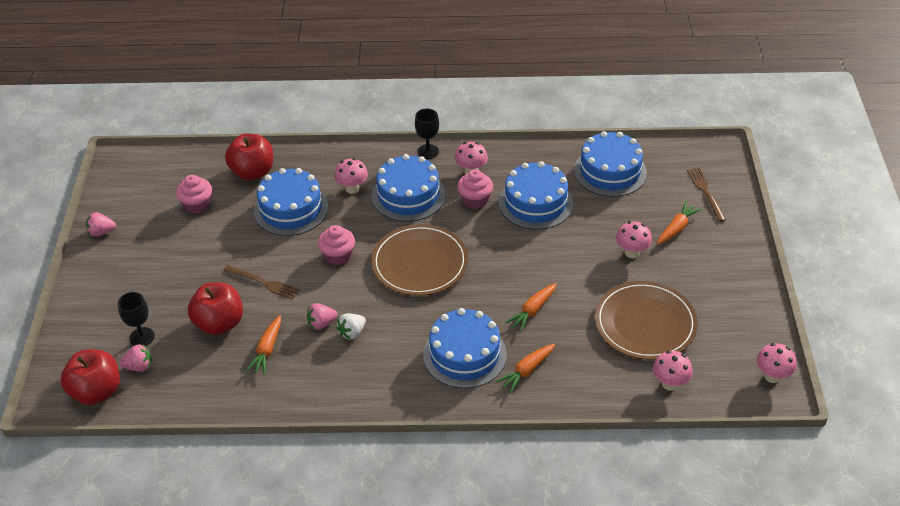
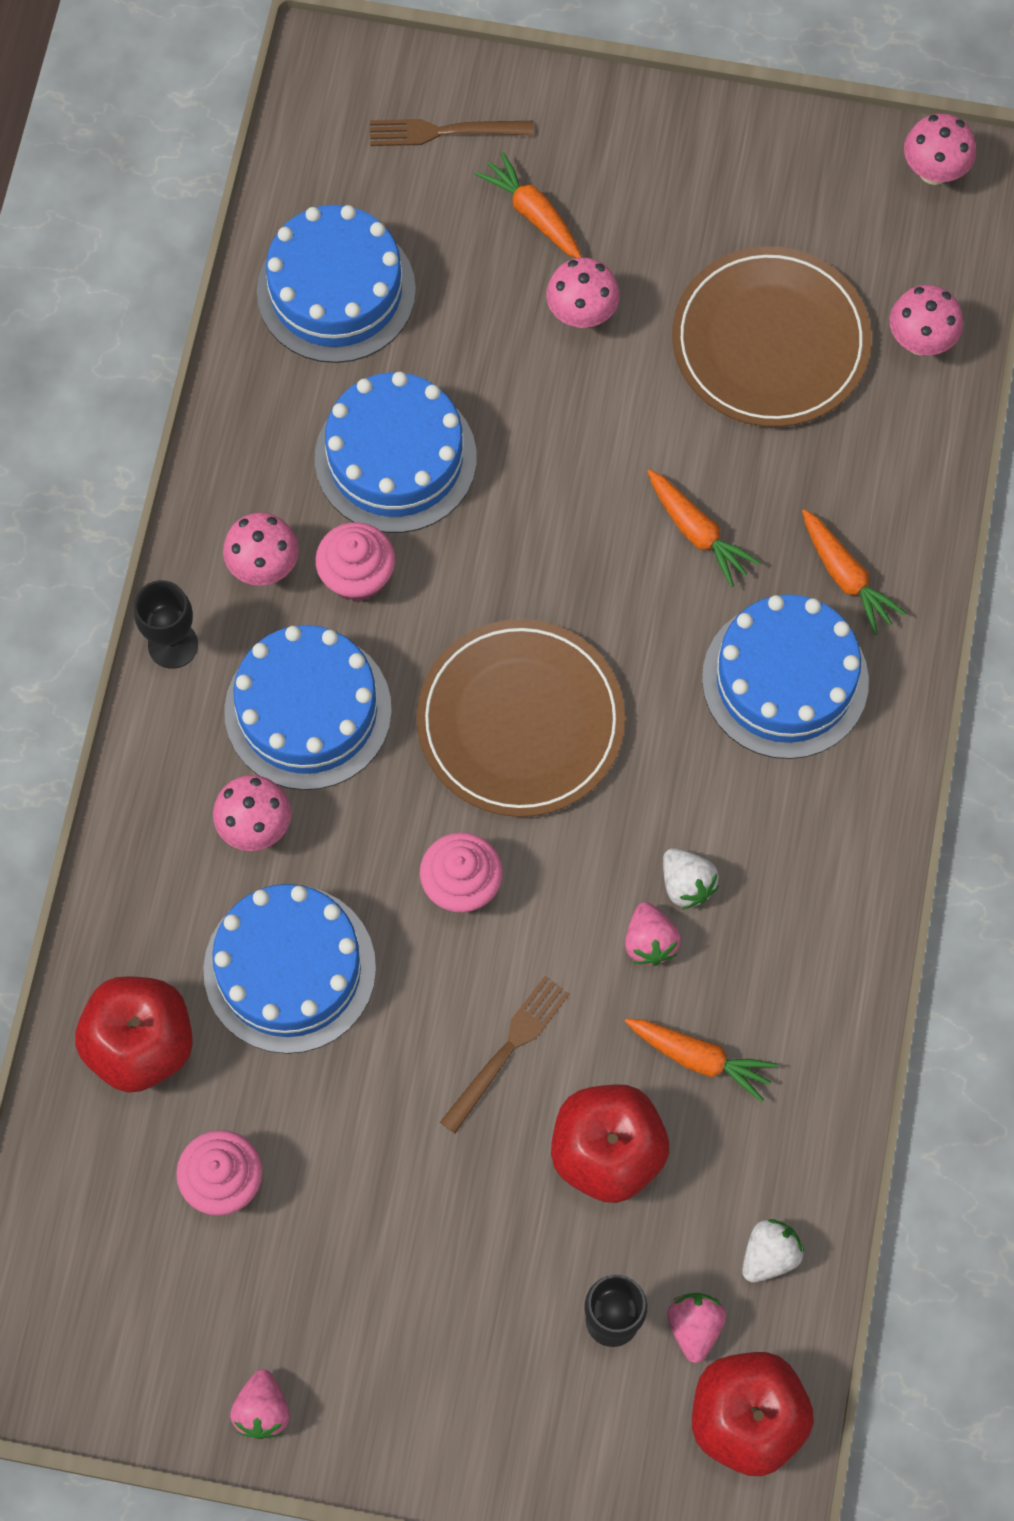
camera: 80 degrees left, 25 degrees up
(174, 389) = (769, 1255): none -> white strawberry

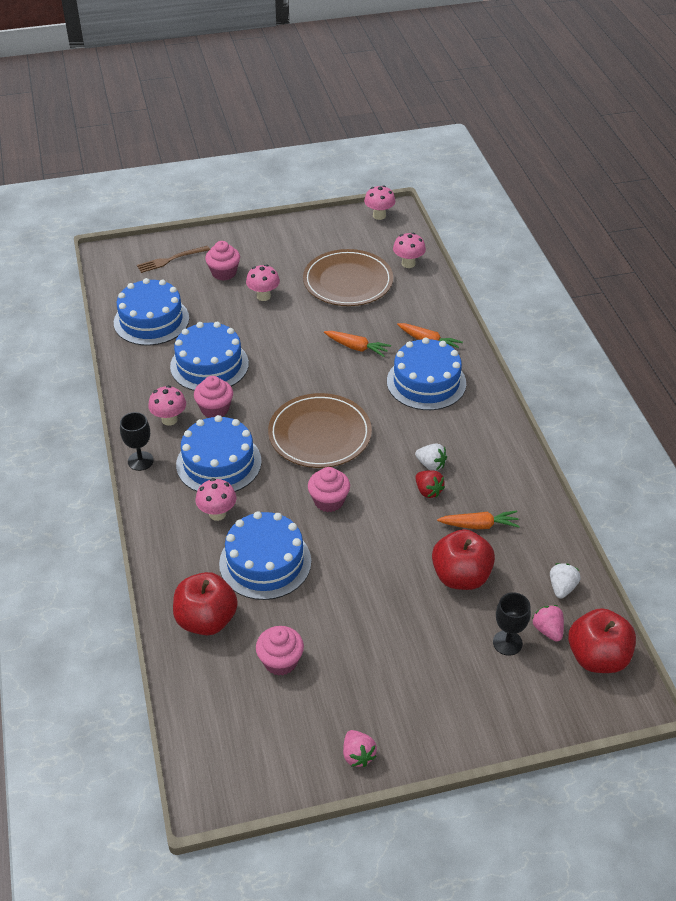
camera: 25 degrees left, 25 degrees down
(507, 1050) = (389, 555): brown fork -> none
(533, 214) = (224, 273): orange carrot -> pink cupcake
(649, 941) = (428, 491): pink strawberry -> red strawberry

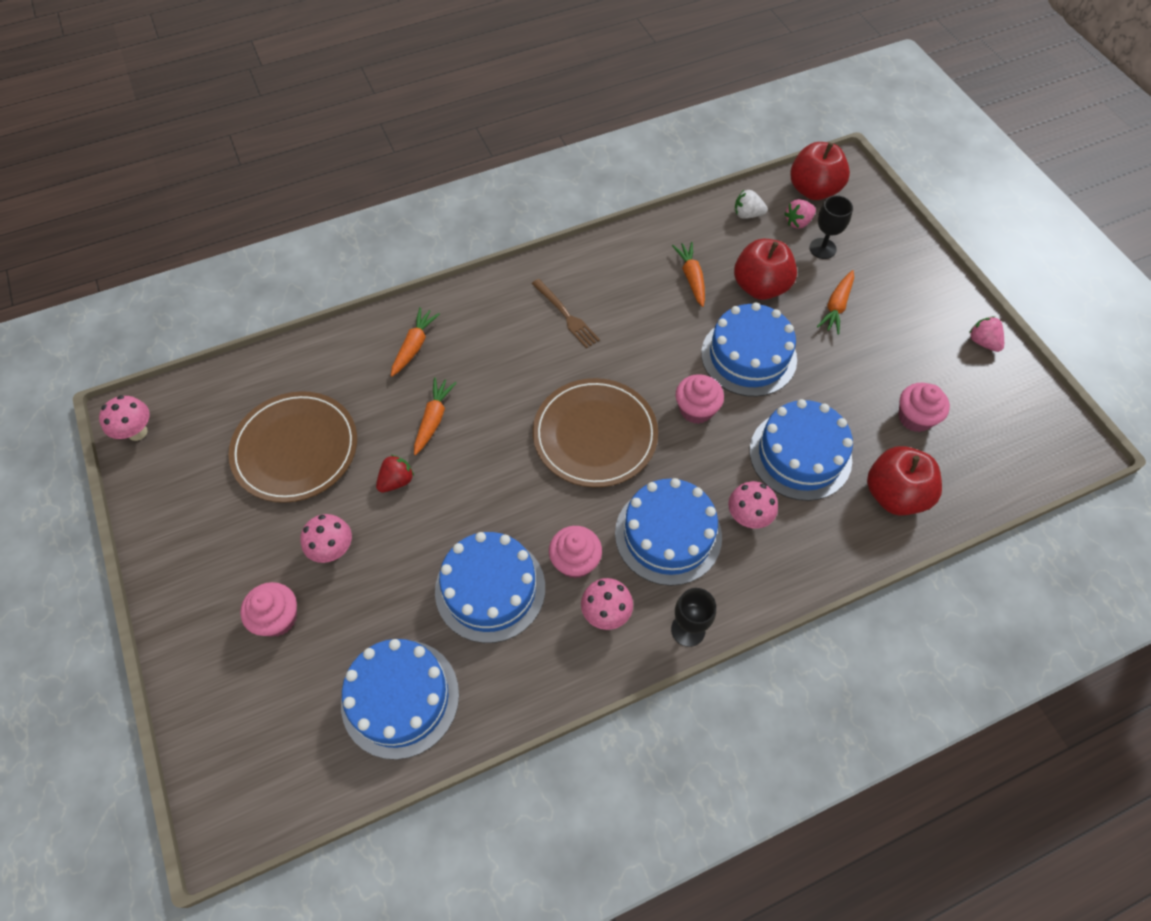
camera: 100 degrees left, 15 degrees up
(171, 259) = (242, 710): brown fork -> brown fork (566, 315)
(358, 755) = (982, 342): pink strawberry -> pink strawberry turned 90 degrees counterclockwise
(408, 263) = (254, 384): pink mushroom -> none
(426, 382) = (487, 341): blue cake -> blue cake (748, 356)
(426, 634) = (836, 306): none -> orange carrot
(428, 491) = (657, 323): red strawberry -> red strawberry (396, 481)
(431, 465) = (619, 324): white strawberry -> none

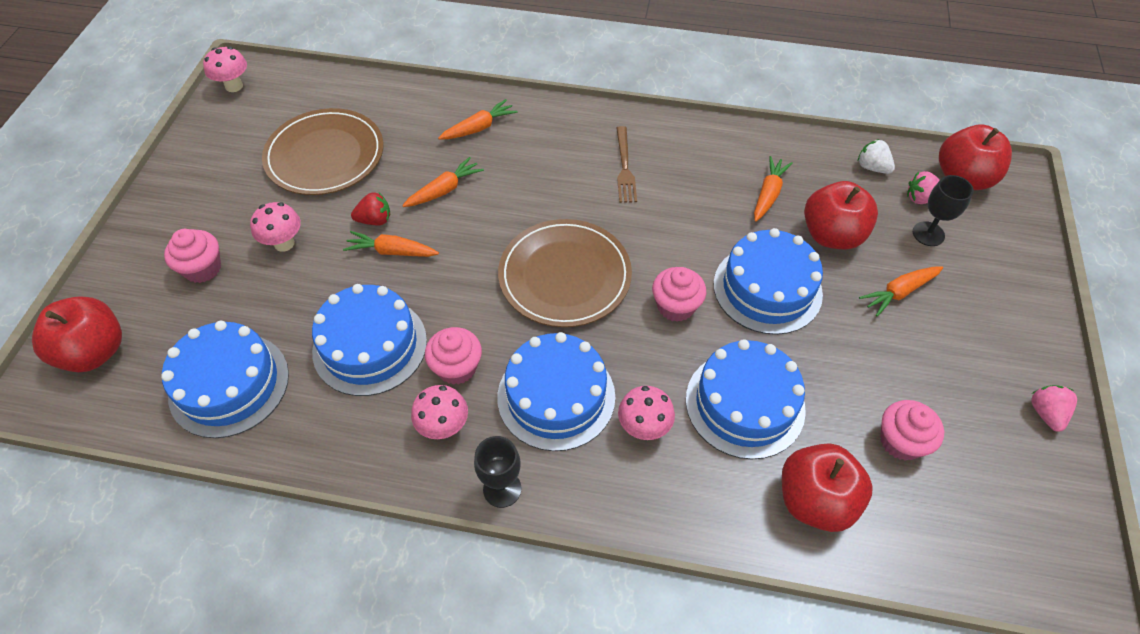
camera: 35 degrees right, 5 degrees down
(247, 753) = (95, 352): none -> red apple
(436, 499) = (392, 251): none -> orange carrot

